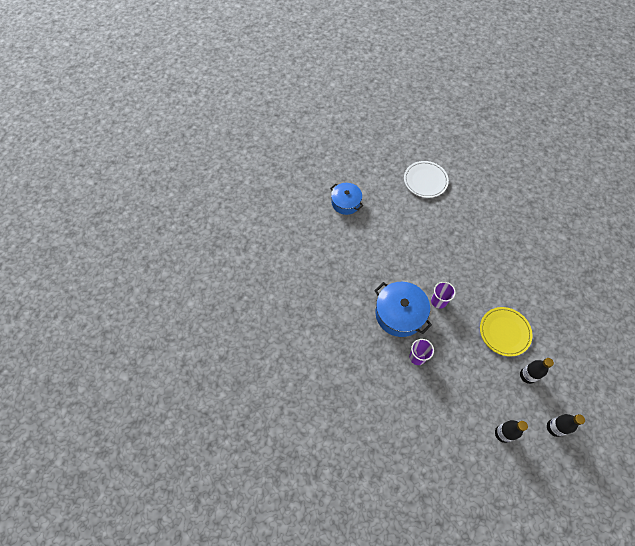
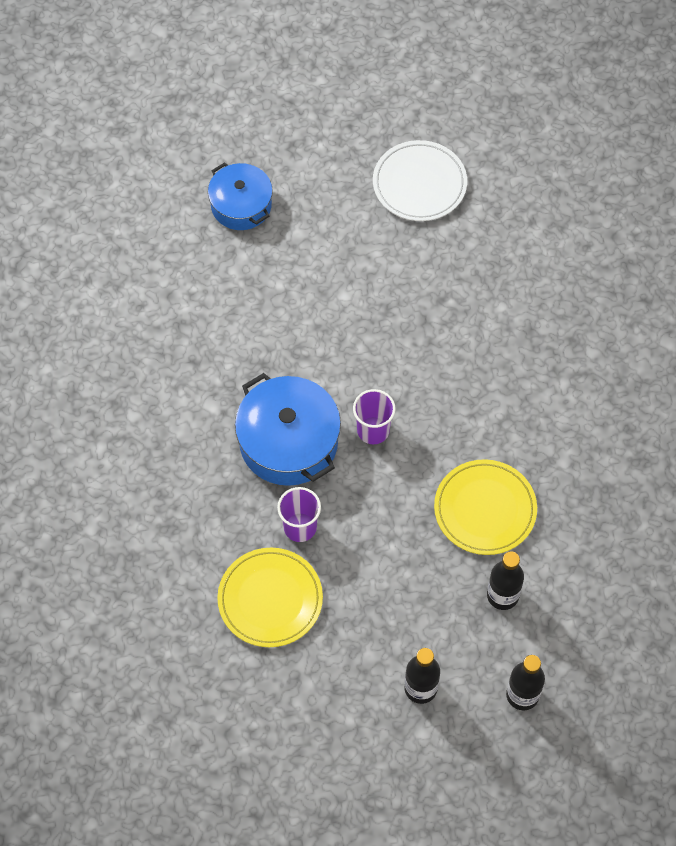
camera: 10 degrees right, 0 degrees up
(413, 398) = (270, 599): none -> yellow plate

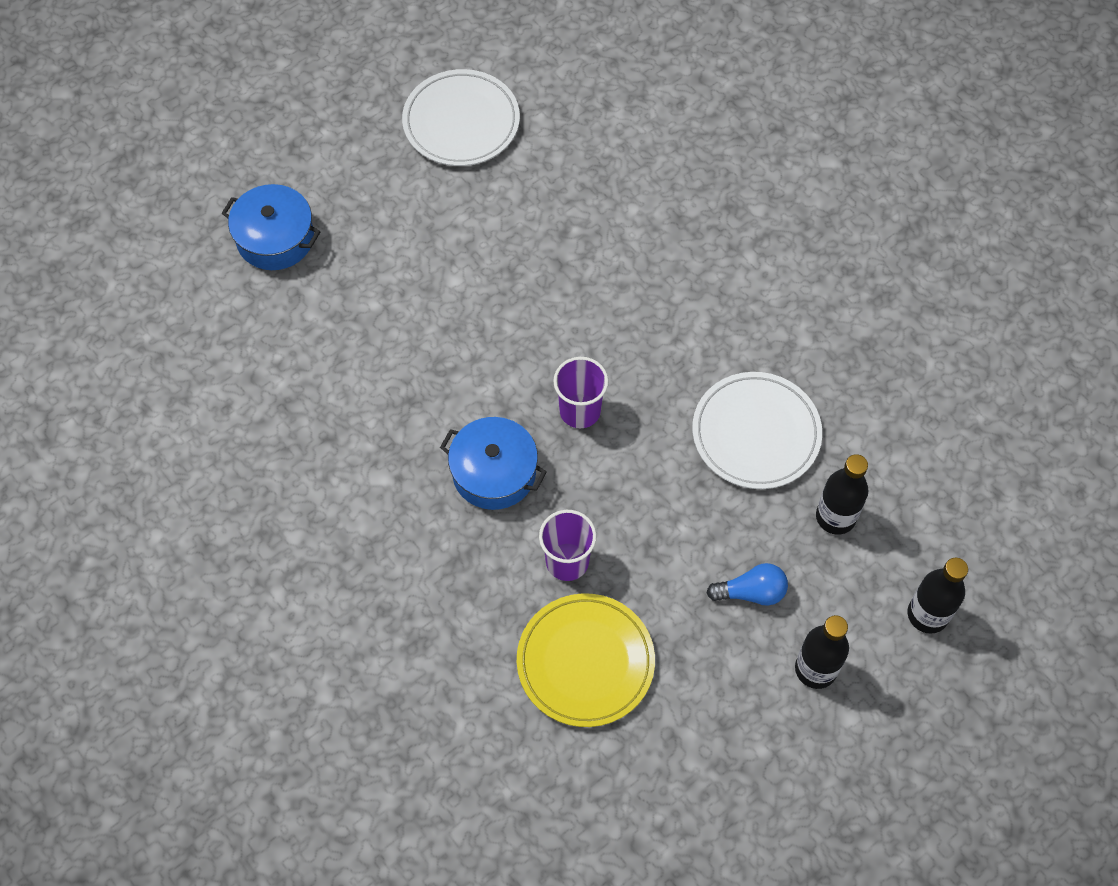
camera: 30 degrees left, 0 degrees up
(289, 442) = (494, 472): blue pot -> blue pot, size x0.66
(410, 614) = (751, 592): none -> blue light bulb
(485, 509) = (756, 433): yellow plate -> white plate

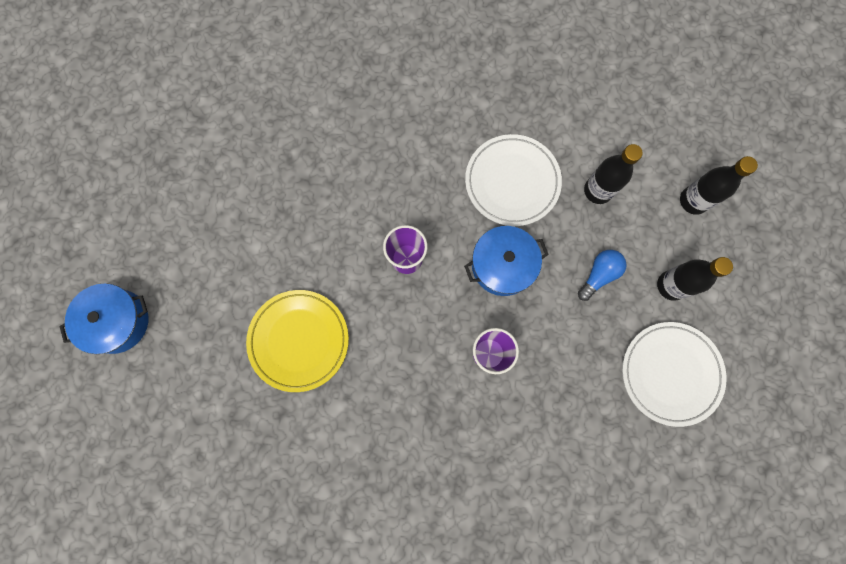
camera: 45 degrees left, 15 degrees up
(461, 122) = (158, 144): white plate -> white plate (670, 373)
(494, 472) = (397, 341): blue pot -> blue pot (502, 265)
(585, 662) = (556, 401): yellow plate -> yellow plate (299, 340)

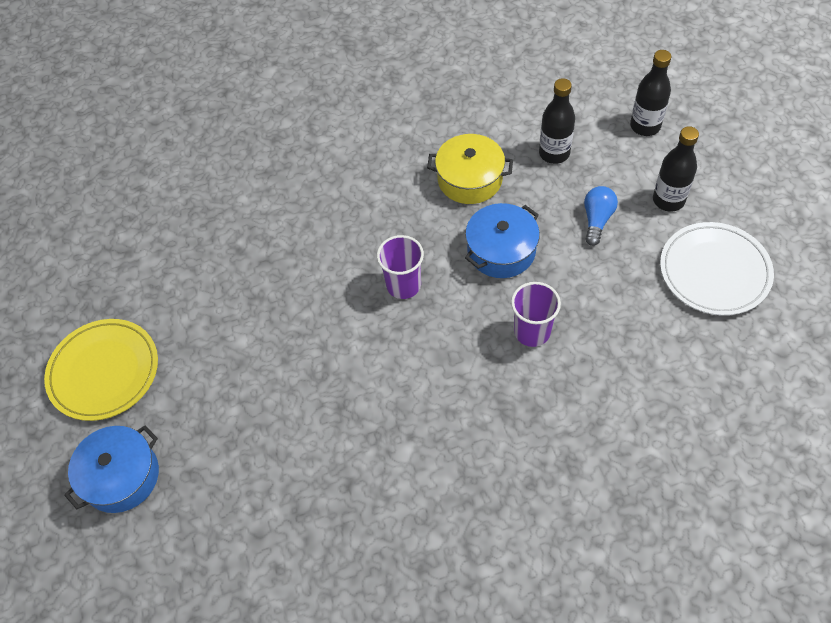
camera: 20 degrees left, 20 degrees down
(299, 340) = (331, 406): yellow plate -> yellow plate (104, 371)
(512, 182) = (470, 179): white plate -> yellow pot

